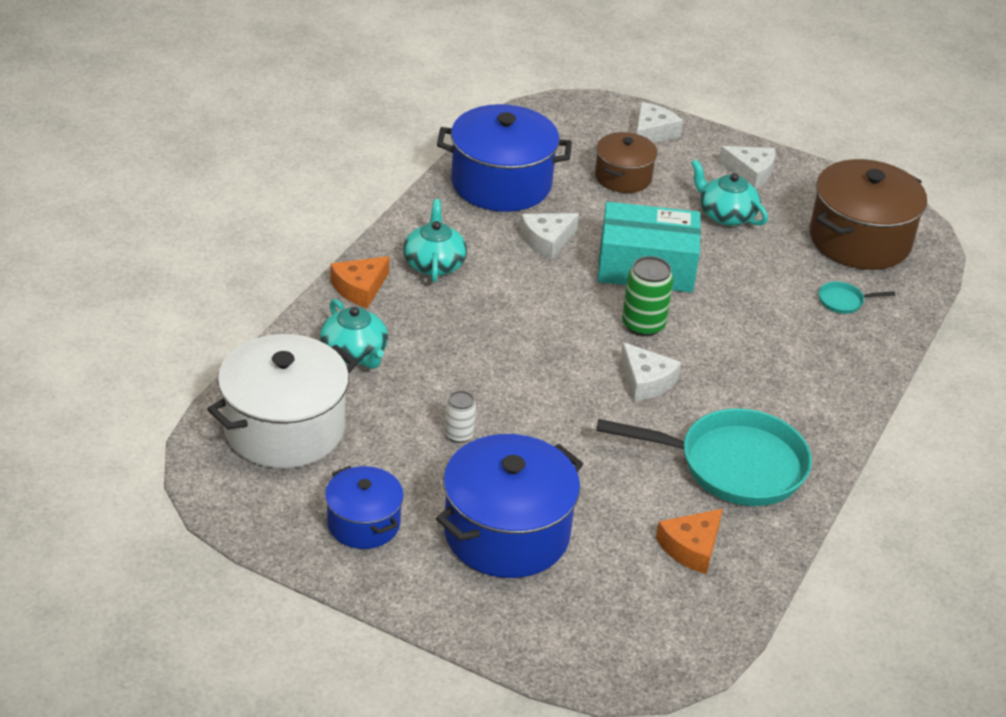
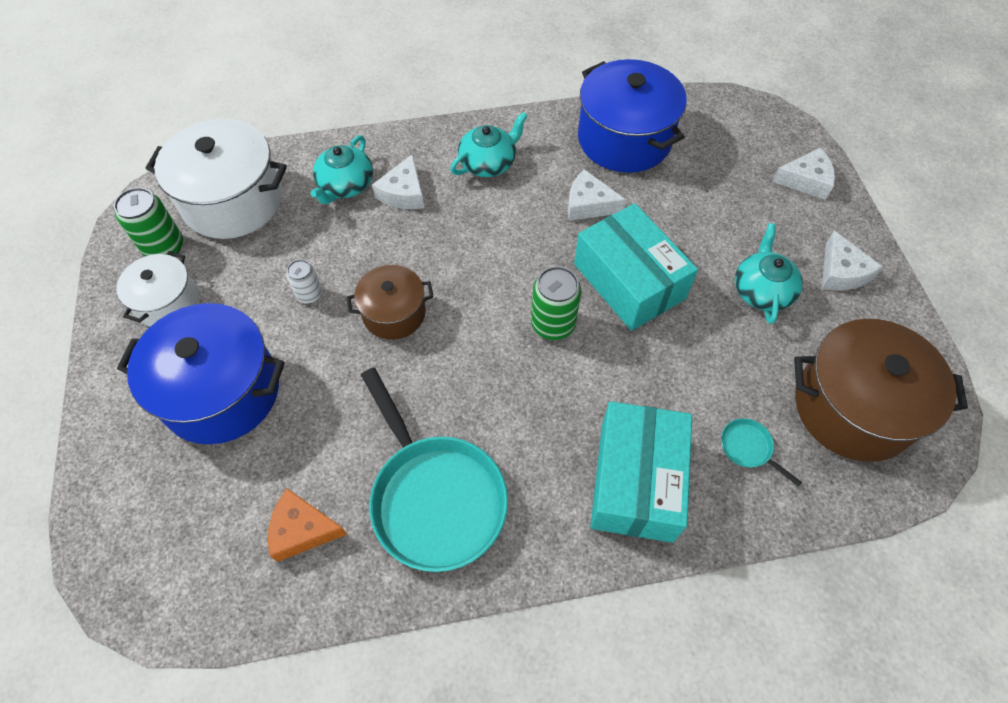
camera: 55 degrees right, 20 degrees up
(290, 497) = (164, 247): none -> green can
(360, 288) = (418, 144): orange cheese -> none
(363, 523) = (167, 302): blue pot -> white pot
(623, 177) = (724, 199): brown pot -> brown pot (394, 313)
(646, 381) = (484, 369): white cheese -> white cheese (404, 193)
(817, 364) = (636, 481): none -> turquoise box

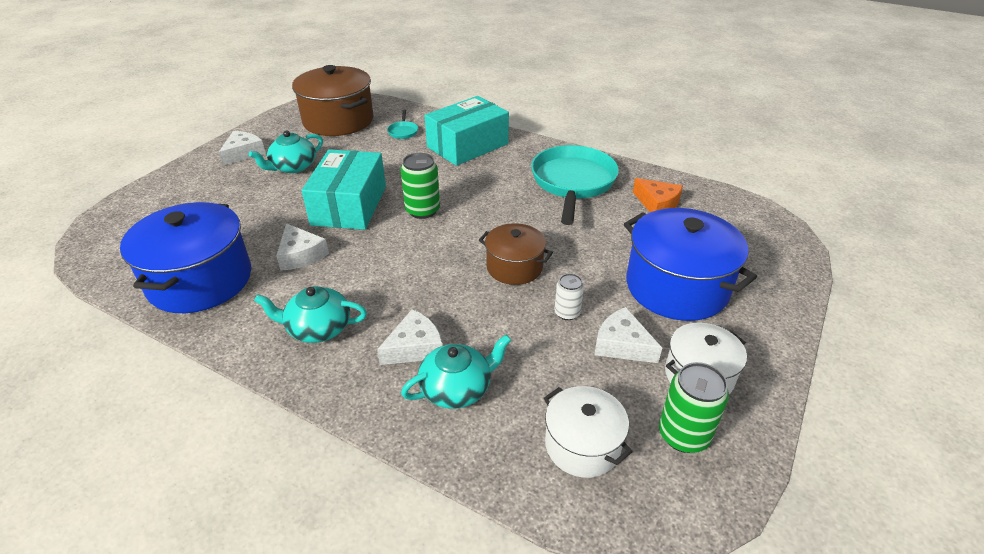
camera: 140 degrees left, 20 degrees down
(233, 201) = (582, 445): white pot -> white pot, size x0.58
(806, 180) = (164, 192): white cheese -> white cheese (622, 345)

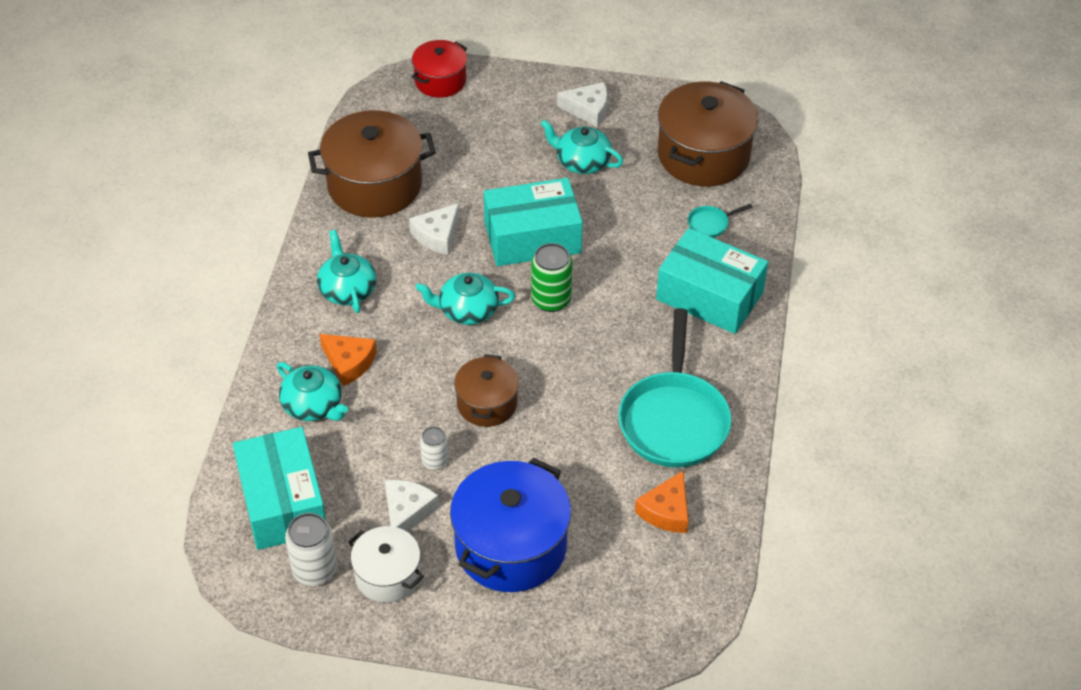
camera: 70 degrees right, 10 degrees up
(120, 214) = (440, 81): none -> red pot
(200, 280) = (374, 185): blue pot -> brown pot
(402, 256) = (467, 310): none -> turquoise teapot
(415, 347) = (349, 362): white cheese -> orange cheese
(573, 183) = (673, 419): turquoise pan -> turquoise pan turned 105 degrees clockwise
(582, 445) = (282, 502): white pot -> turquoise box
(683, 435) = (314, 570): green can -> white can

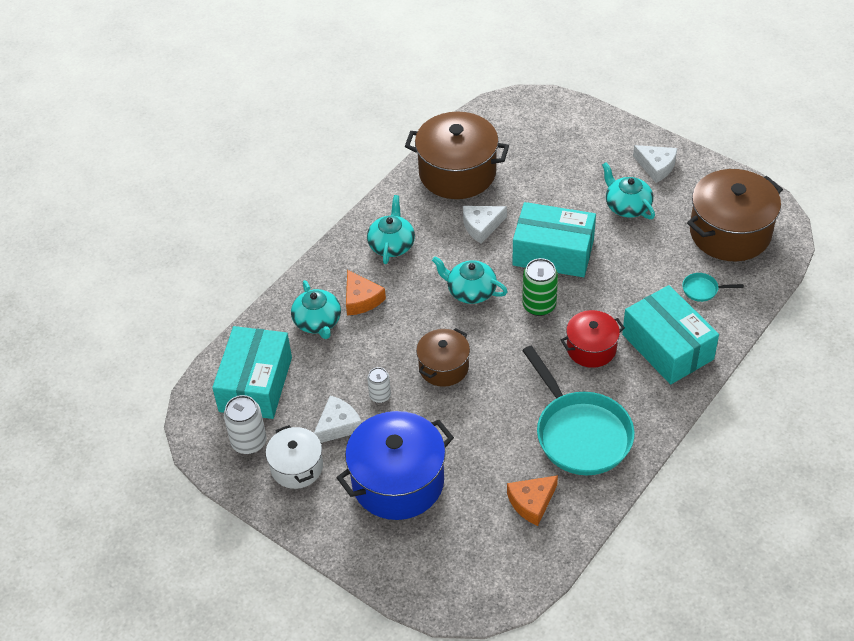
camera: 30 degrees right, 0 degrees up
(440, 81) = (553, 108): red pot -> red pot (591, 348)
(673, 419) = (580, 433): turquoise pan -> turquoise pan turned 60 degrees counterclockwise

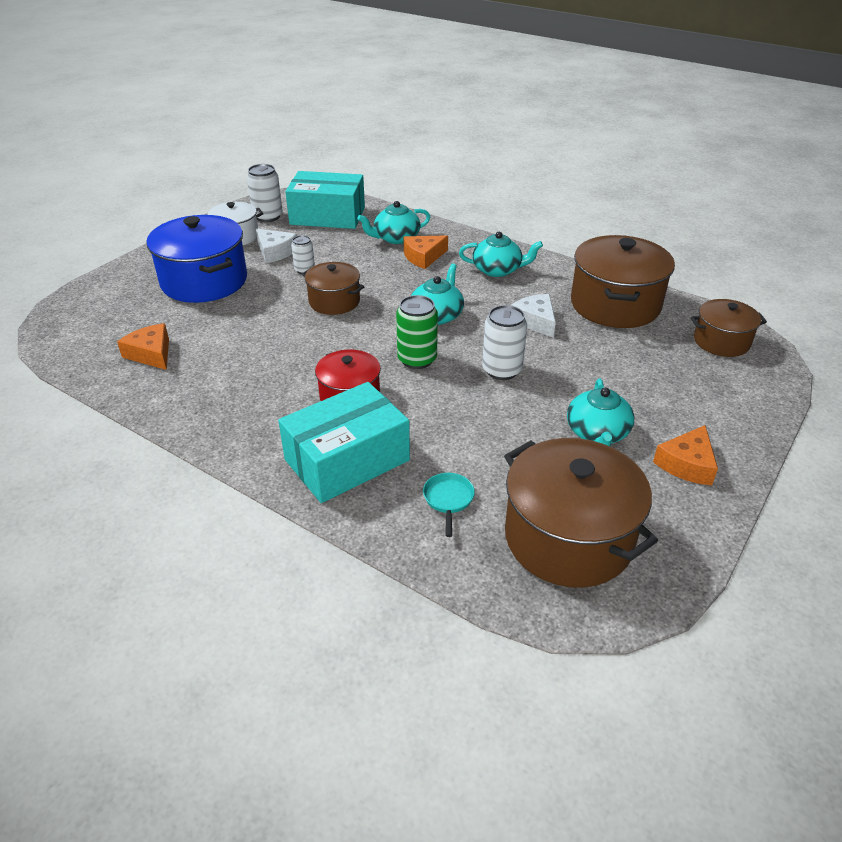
camera: 85 degrees right, 10 degrees down
(513, 121) = (721, 341): none -> brown pot
(553, 252) = (502, 370): turquoise box -> white can
(580, 433) = (228, 386): turquoise pan -> none
(627, 206) = (597, 433): turquoise teapot -> turquoise teapot turned 135 degrees clockwise
(656, 166) = (687, 464): white cheese -> orange cheese

